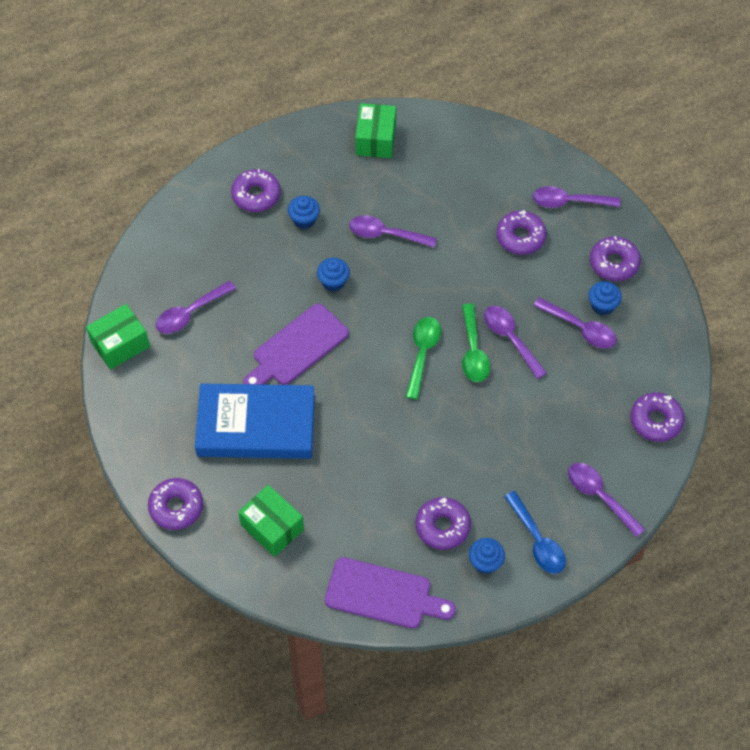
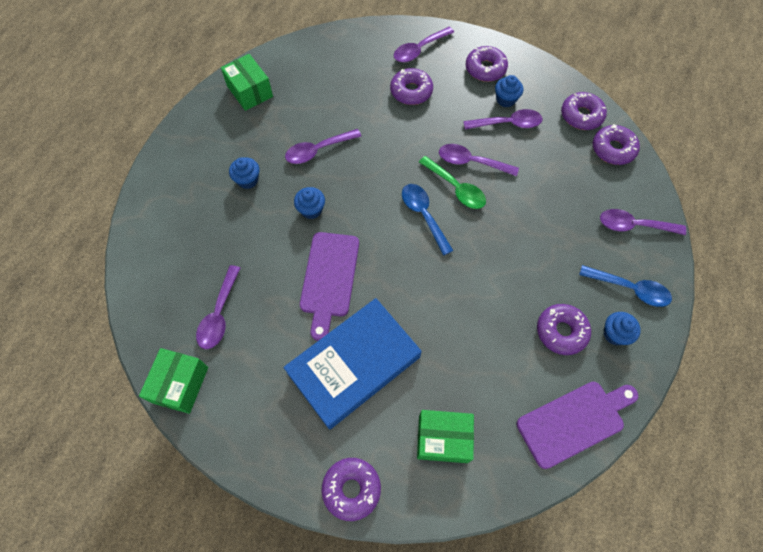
camera: 40 degrees left, 5 degrees up
(256, 195) = (194, 187): purple donut -> purple donut (581, 116)
(422, 353) = (423, 215): green spoon -> blue spoon

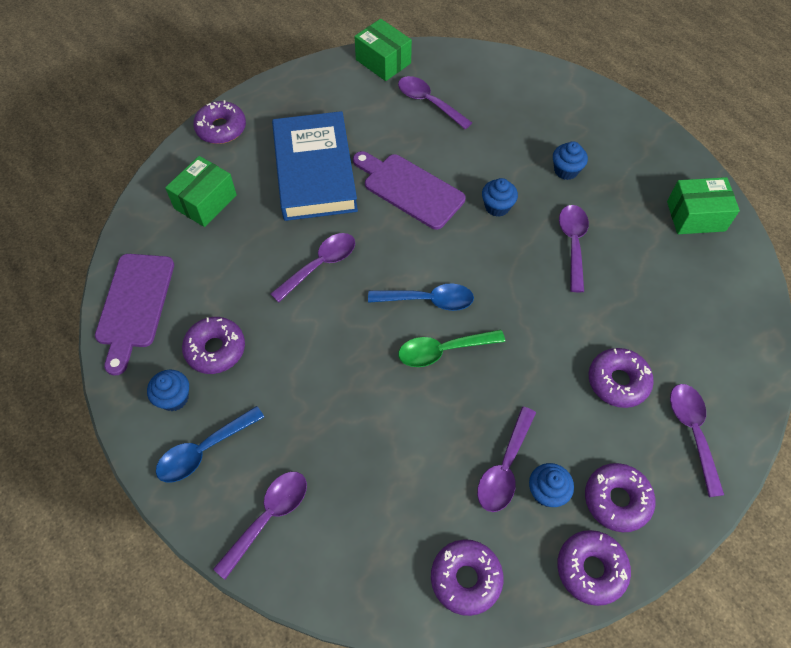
camera: 120 degrees right, 5 degrees down
(471, 162) = (469, 388): purple spoon -> purple spoon (320, 265)
(613, 149) = (387, 580): purple donut -> purple donut (591, 569)

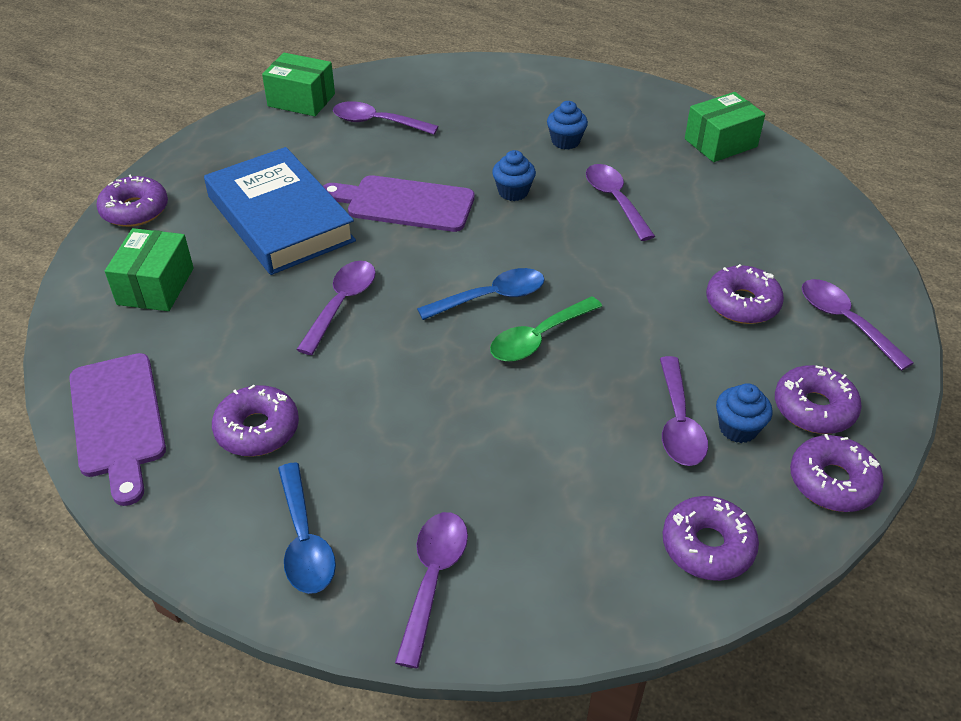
camera: 25 degrees left, 15 degrees down
(174, 398) = (231, 499): blue cupcake -> none
(204, 450) = (305, 541): blue spoon -> blue spoon turned 45 degrees counterclockwise

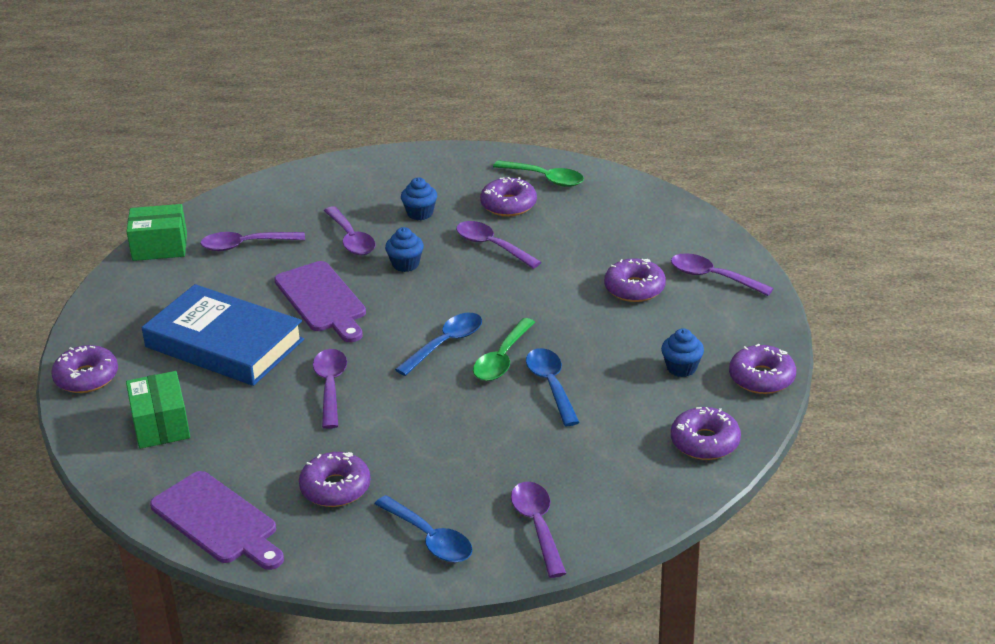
camera: 25 degrees left, 10 degrees down
(405, 204) = (322, 300): purple cutting board -> purple cutting board turned 105 degrees counterclockwise
(570, 392) = (551, 385): none -> blue spoon
(679, 423) = (639, 378): purple spoon -> purple spoon (351, 239)
(720, 143) = (545, 178): green box -> green spoon
(814, 408) = (724, 339): purple donut -> purple donut (508, 205)

